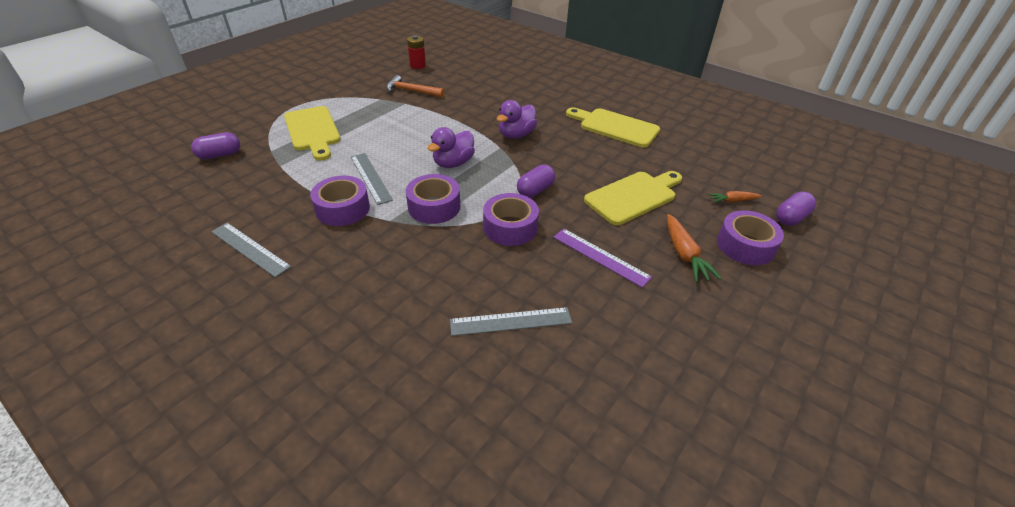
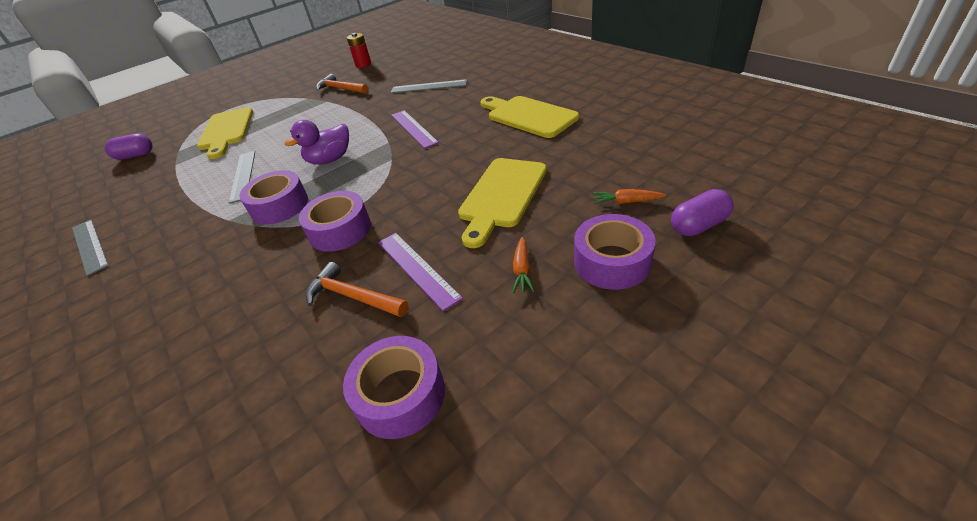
camera: 20 degrees right, 0 degrees up
(342, 209) = (195, 207): purple tape -> purple tape (400, 395)
(511, 322) = (266, 343): grey ruler -> grey ruler (429, 86)
(516, 135) = (413, 128): purple duck -> purple ruler
(535, 190) = (394, 188): purple capsule -> none
(561, 281) = (353, 296): none -> orange hammer
(633, 196) = (501, 196): yellow cutting board -> yellow cutting board turned 135 degrees clockwise
(684, 254) = (522, 270): orange carrot -> orange carrot, size x0.62

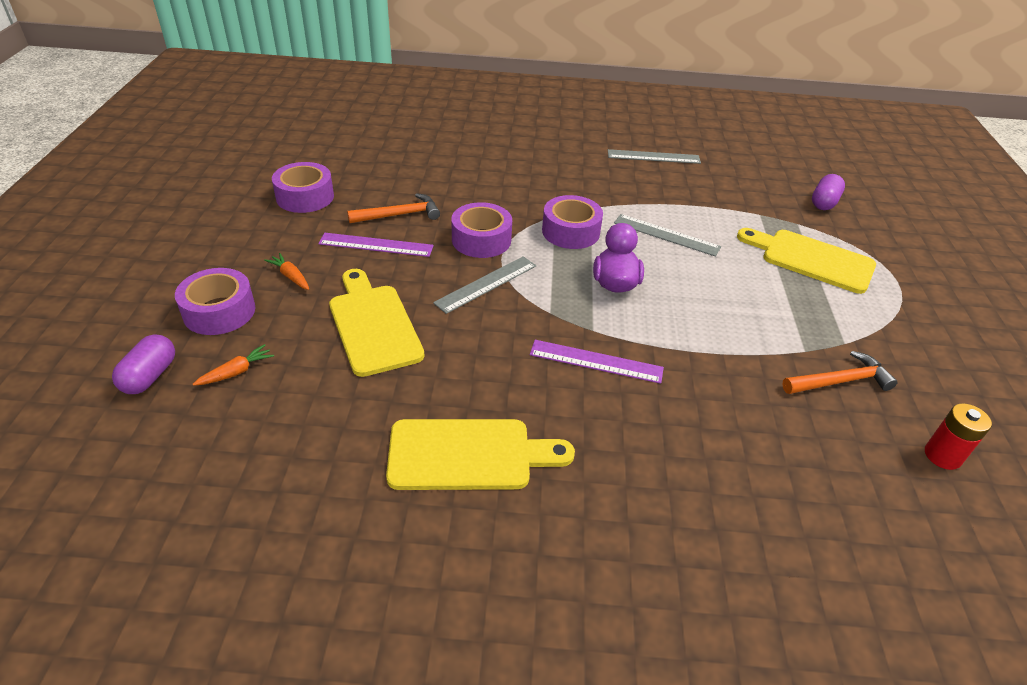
camera: 125 degrees right, 0 degrees up
(429, 86) = (716, 451): grey ruler -> grey ruler (486, 284)

